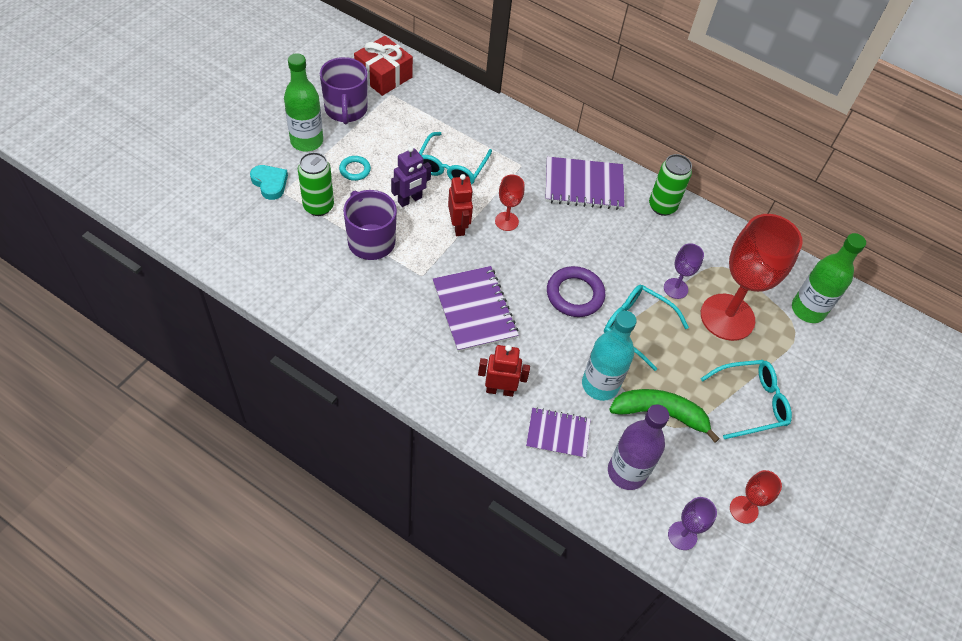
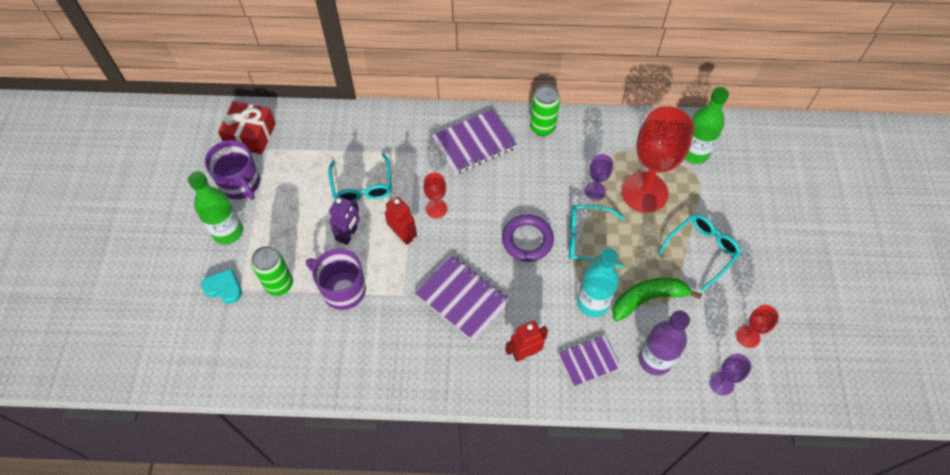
camera: 25 degrees left, 5 degrees up
(355, 170) = (286, 234): turquoise ring -> none

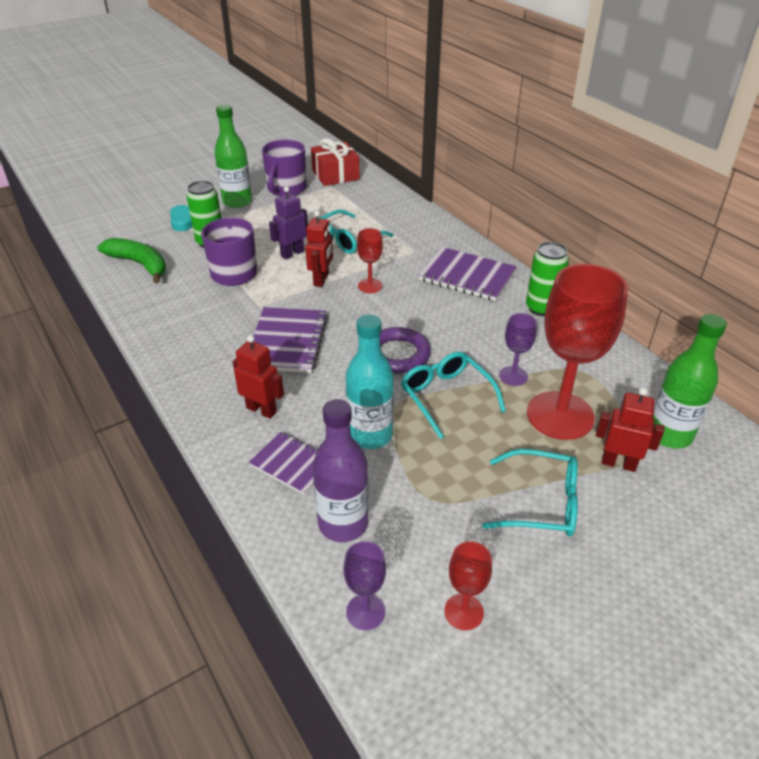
camera: 55 degrees right, 20 degrees down
(349, 235) = (292, 253): purple robot -> purple robot turned 150 degrees clockwise
(648, 299) = (421, 480): green banana -> green banana (140, 264)
(698, 193) = (618, 463): none -> red robot

